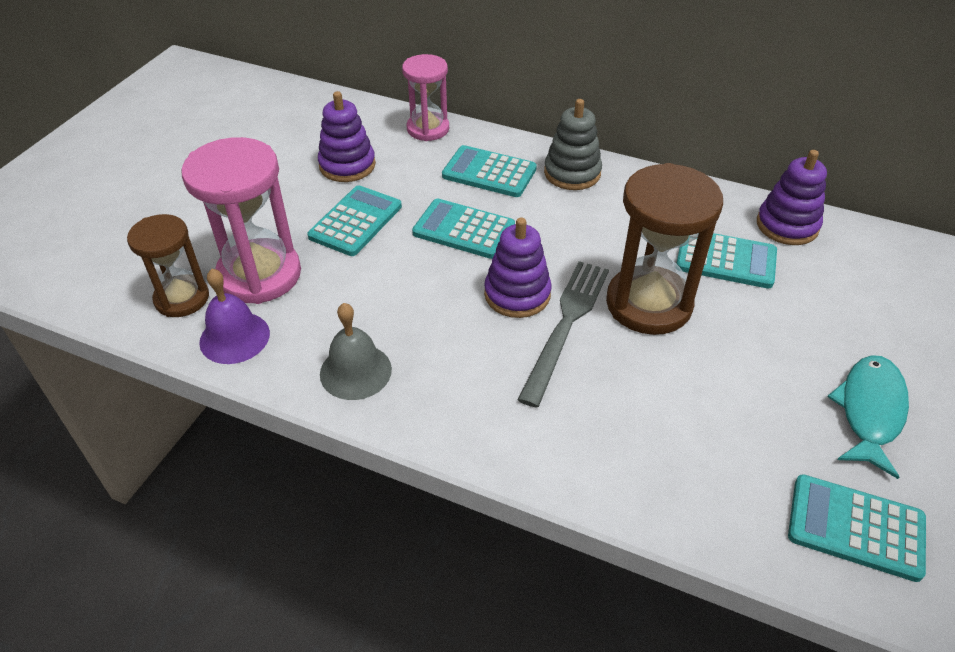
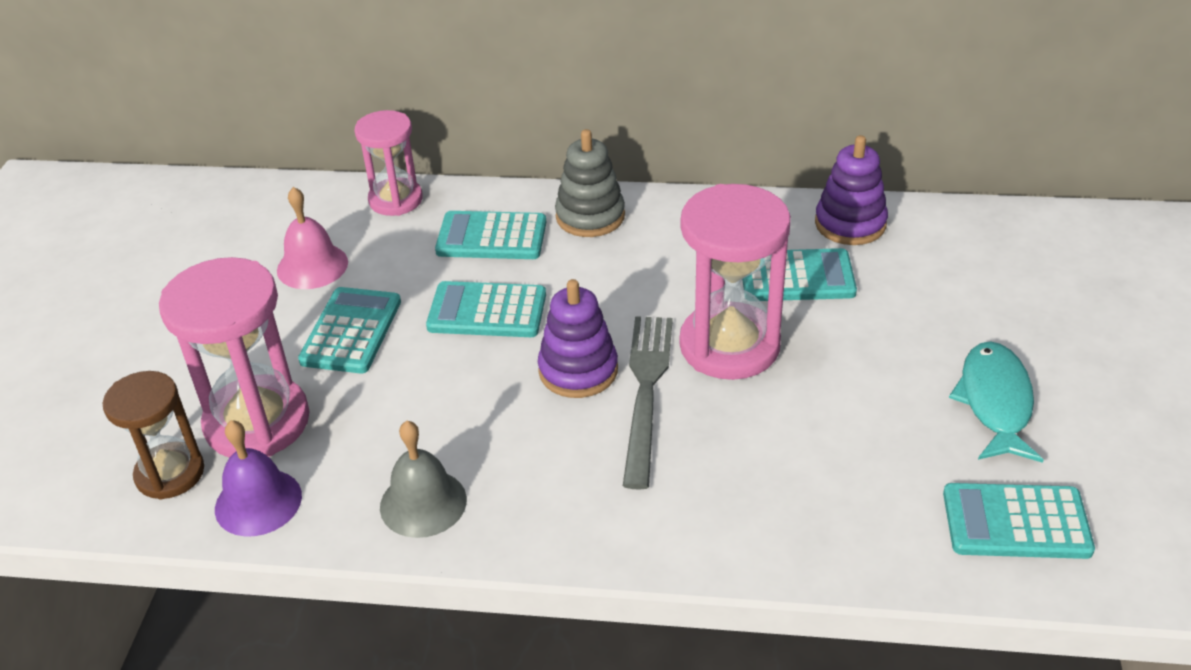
camera: 15 degrees left, 5 degrees down
(347, 165) = (312, 266): purple stacking toy -> pink bell
(648, 304) = (729, 346): brown hourglass -> pink hourglass

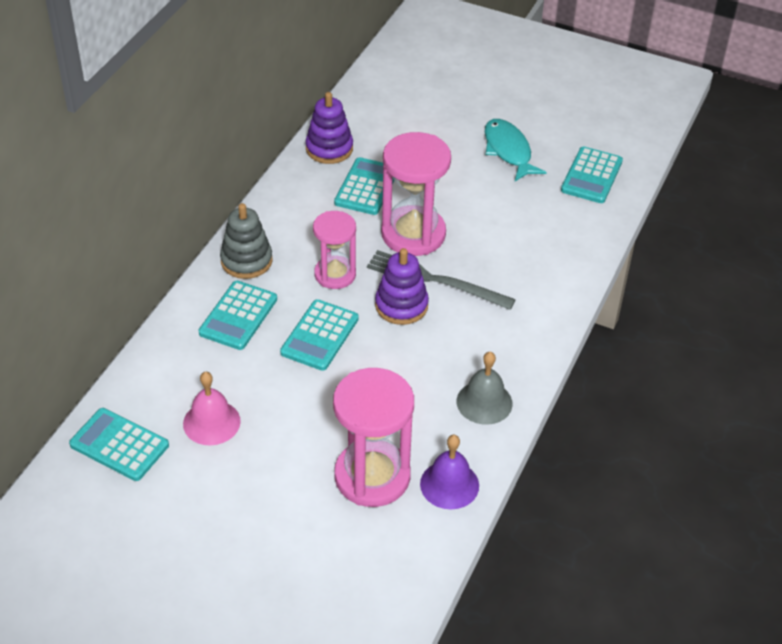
camera: 75 degrees left, 5 degrees up
(170, 473) = (401, 531): brown hourglass -> none
(351, 331) = (302, 411): turquoise calculator -> turquoise calculator (119, 445)
(395, 200) = (157, 360): pink hourglass -> pink hourglass (335, 274)
(995, 402) = (508, 151): turquoise fish -> turquoise fish turned 45 degrees clockwise

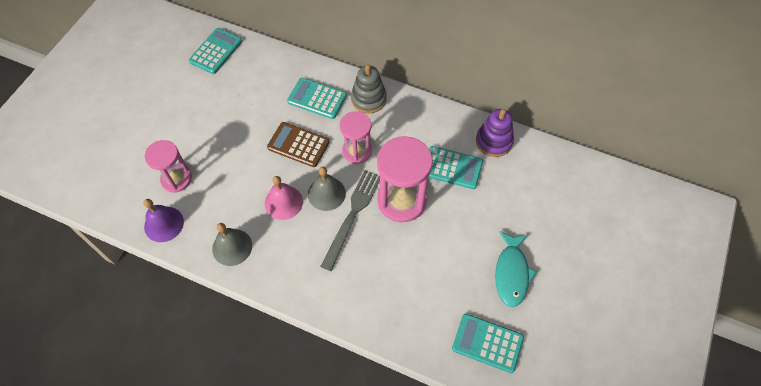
camera: 90 degrees right, 15 degrees up
(211, 422) = (228, 92): pink bell -> pink bell (283, 202)
(320, 336) = (298, 145): turquoise calculator -> brown calculator
(372, 476) = (176, 179): pink hourglass -> pink hourglass, size x0.63
(401, 305) = (326, 193): purple stacking toy -> grey bell
(508, 151) = (511, 273): turquoise fish -> turquoise fish turned 120 degrees clockwise

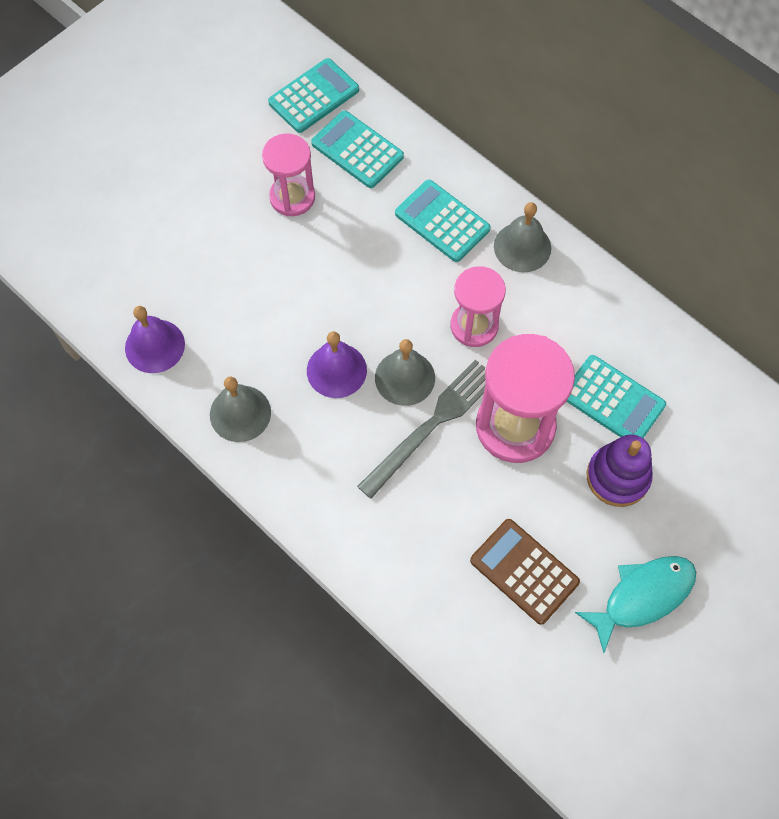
camera: 20 degrees right, 5 degrees up
(176, 179) = (193, 283): pink hourglass -> pink hourglass (292, 197)
(283, 202) = (336, 370): pink bell -> purple bell
(298, 145) = (388, 287): brown calculator -> brown calculator (524, 571)
(368, 99) = (522, 247): grey stacking toy -> grey bell
(487, 343) = (564, 688): turquoise calculator -> turquoise calculator (357, 150)
(493, 141) = (696, 379): purple stacking toy -> purple stacking toy (617, 477)
(511, 273) = (642, 596): turquoise fish -> turquoise fish turned 150 degrees counterclockwise

